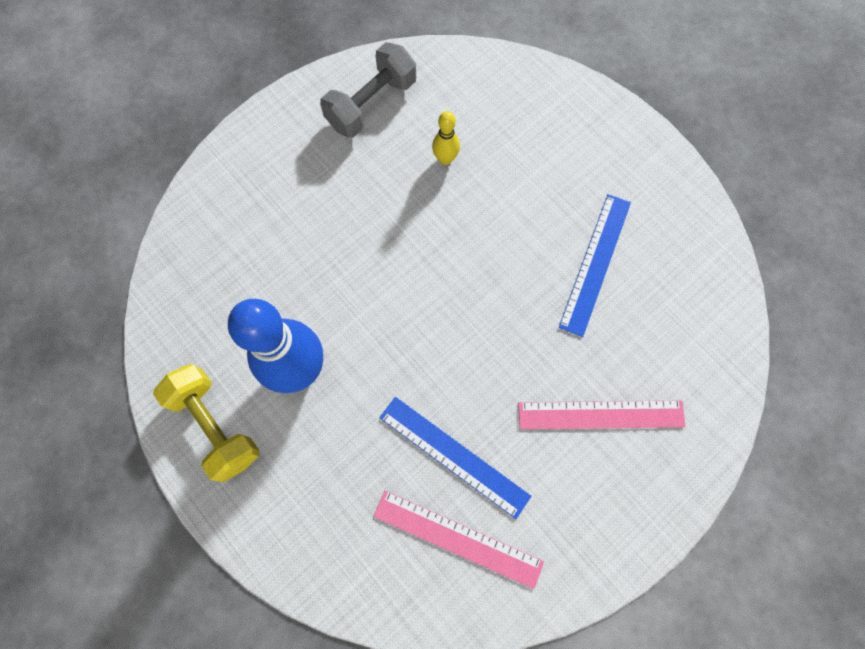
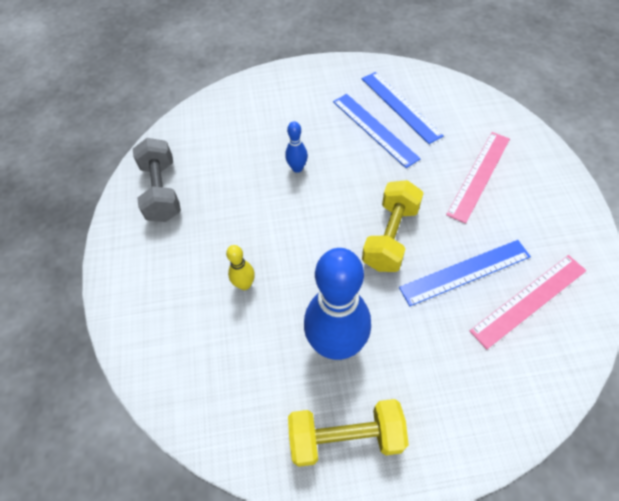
camera: 55 degrees left, 15 degrees down
(445, 159) = (240, 170): yellow bowling pin -> yellow bowling pin (245, 284)
(452, 357) = (390, 237): none -> yellow dumbbell
(484, 213) = (297, 168): none -> blue bowling pin
(652, 273) = (400, 106): none -> blue ruler

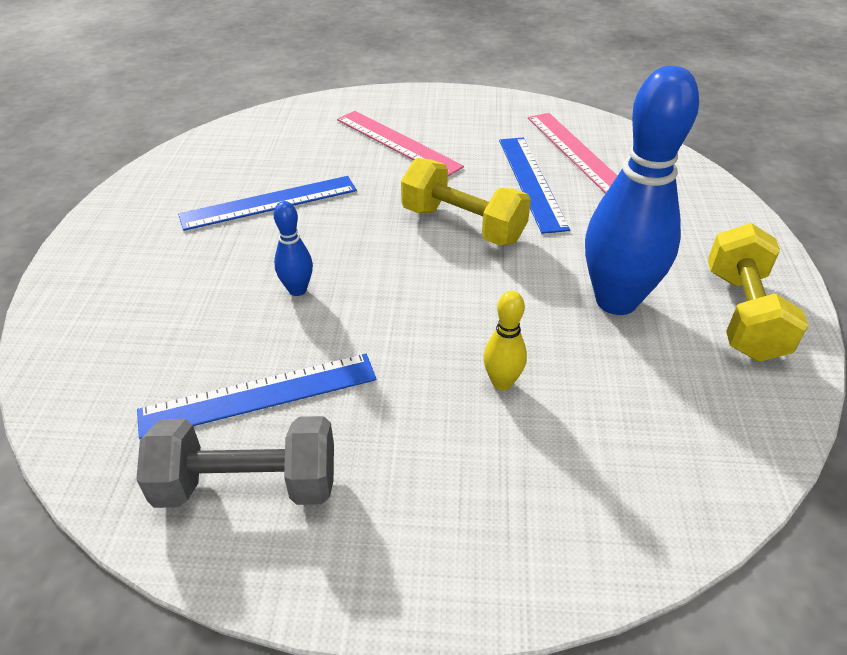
camera: 80 degrees left, 15 degrees down
(400, 106) = (242, 173): blue ruler -> blue ruler (259, 395)

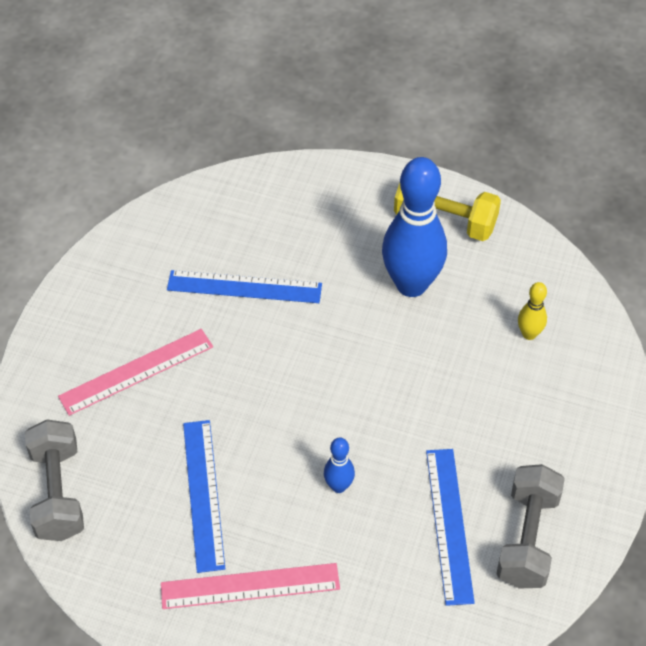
camera: 75 degrees left, 10 degrees up
(256, 130) = (58, 493): none -> grey dumbbell
(463, 225) = (289, 353): yellow dumbbell -> none
(502, 382) = (473, 376): yellow bowling pin -> yellow bowling pin (529, 334)
(576, 152) = (209, 239): pink ruler -> pink ruler (250, 586)

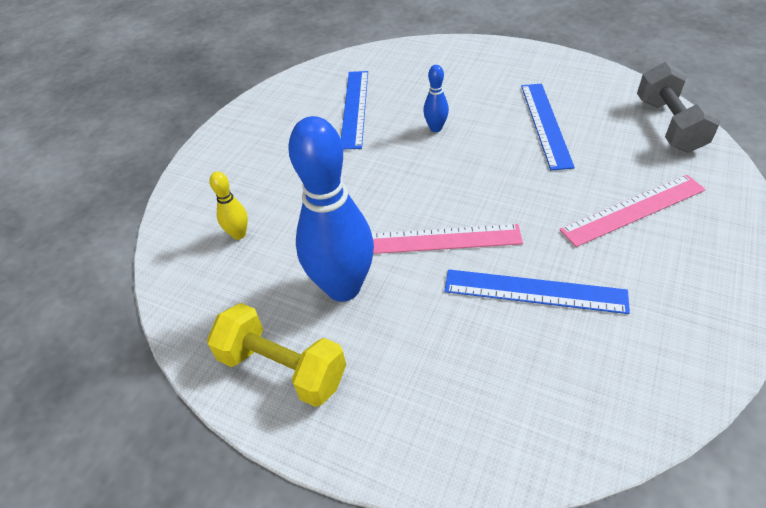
camera: 170 degrees left, 5 degrees down
(250, 586) = (501, 79): pink ruler -> pink ruler (438, 240)
(527, 538) = (301, 101): grey dumbbell -> none

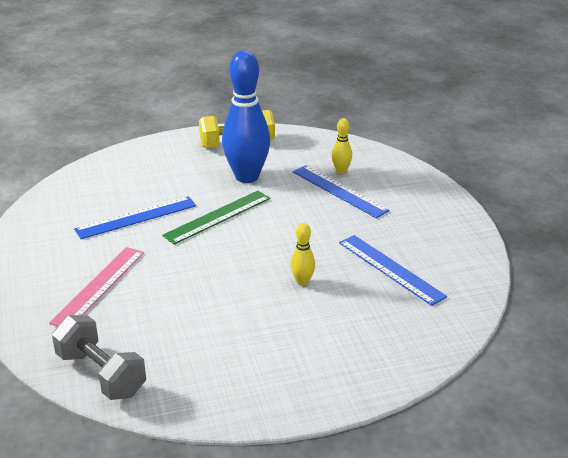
camera: 135 degrees right, 15 degrees down
(436, 128) = (302, 282): blue bowling pin -> yellow bowling pin
(438, 240) = (217, 216): pink ruler -> green ruler
(546, 124) = (214, 326): blue ruler -> blue ruler (339, 191)

